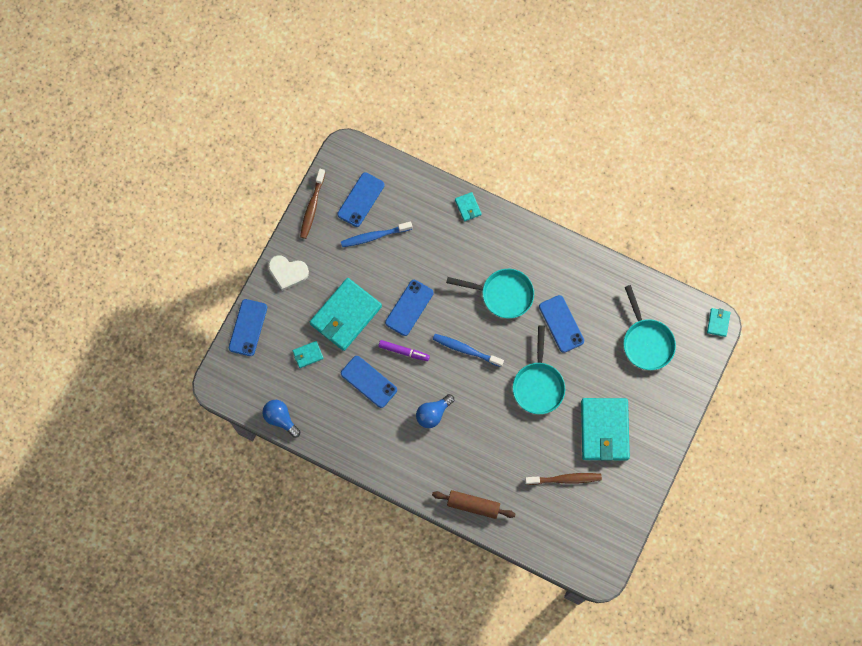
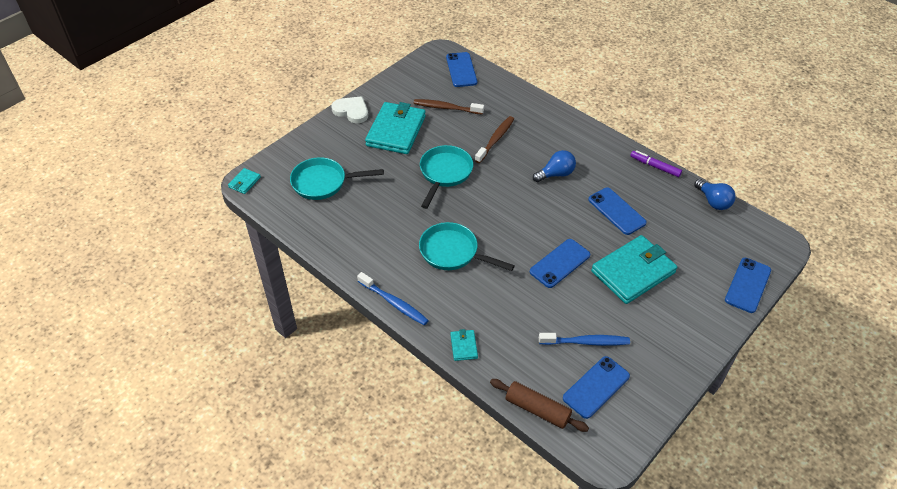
camera: 165 degrees left, 25 degrees down
(287, 272) = (698, 328): white heart -> white heart (351, 111)
(308, 355) = (680, 246): turquoise wallet -> none
(312, 206) = (660, 394): brown toothbrush -> brown toothbrush (495, 139)
(404, 352) = (574, 227): purple marker -> purple marker (655, 166)
(466, 350) = (508, 215): blue toothbrush -> blue toothbrush (394, 303)
(473, 505) = (535, 108): brown rolling pin -> brown rolling pin (537, 409)
(561, 324) = (401, 215): blue phone -> blue phone (461, 70)
(646, 342) = (323, 182): turquoise pan -> turquoise pan turned 90 degrees counterclockwise

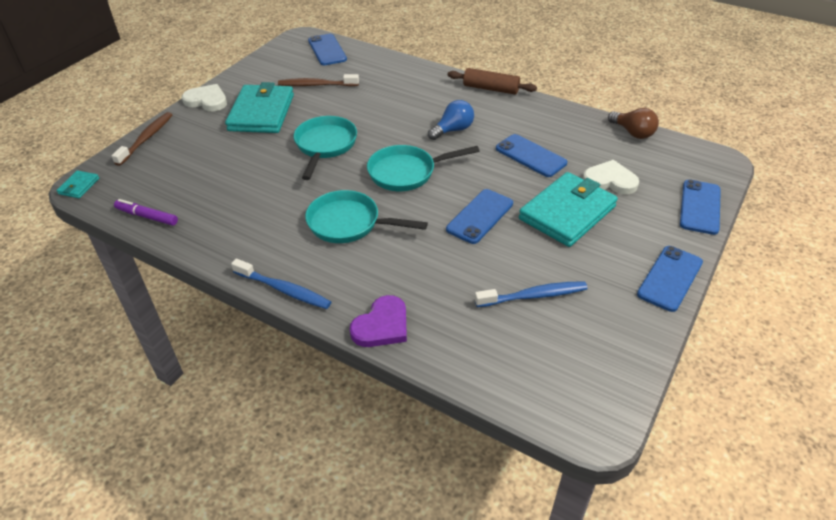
camera: 10 degrees left, 5 degrees down
(323, 182) = (179, 173): turquoise pan -> turquoise pan (406, 173)
(463, 346) = (382, 325): turquoise wallet -> purple heart
(495, 139) = (377, 107): brown toothbrush -> brown toothbrush (146, 139)
(537, 409) = (493, 385): brown rolling pin -> brown rolling pin (491, 89)
(596, 387) = (560, 345): blue phone -> blue phone (670, 278)
(655, 166) = (560, 109): purple marker -> purple marker (147, 216)
(678, 247) = (610, 180): none -> white heart
(713, 201) = (633, 133): blue light bulb -> brown light bulb

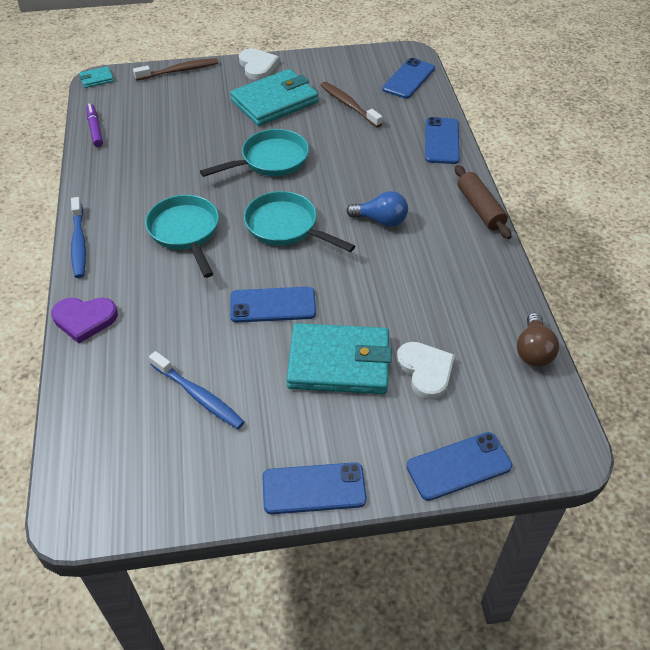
camera: 50 degrees right, 5 degrees up
(530, 156) = (401, 293): blue phone -> blue phone (441, 141)

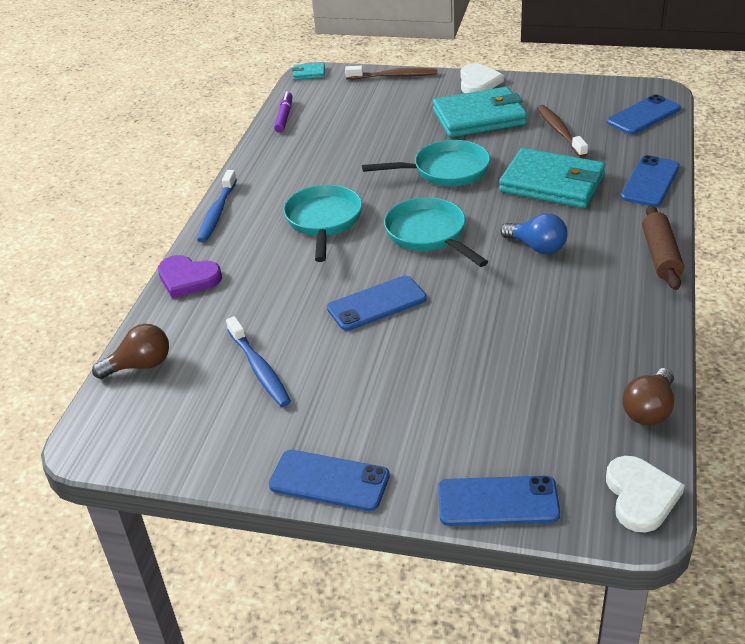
camera: 25 degrees right, 10 degrees down
(82, 422) = (140, 365): none -> brown light bulb
(273, 305) = (377, 304): blue phone -> blue phone turned 45 degrees counterclockwise
(339, 362) = (418, 371): turquoise wallet -> turquoise wallet (552, 183)
(425, 371) = (509, 401): white heart -> white heart (640, 496)

